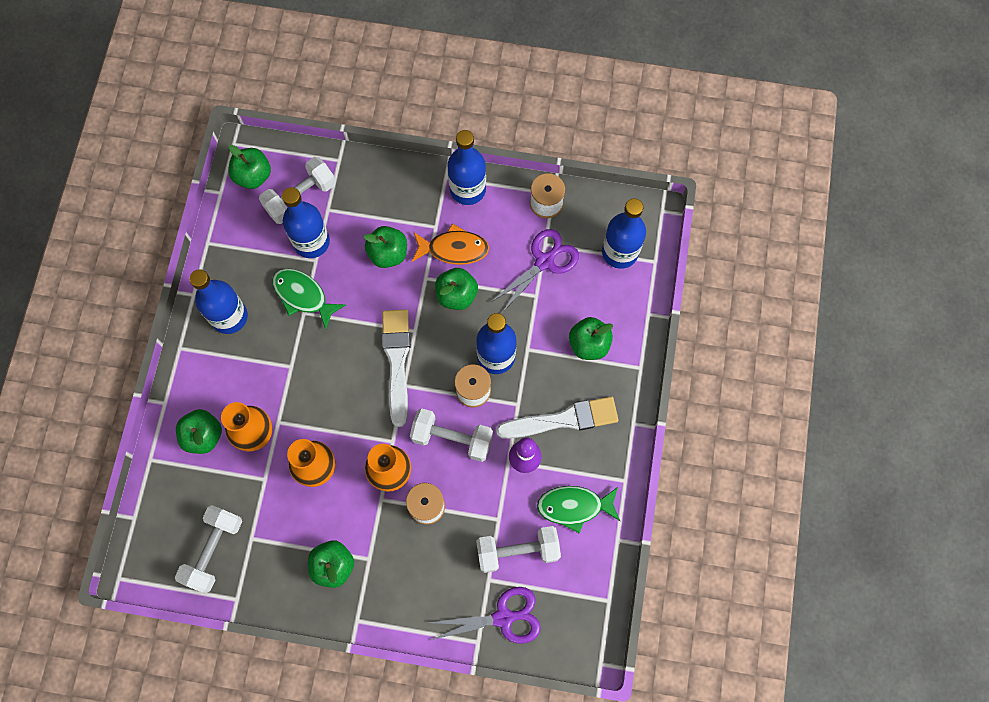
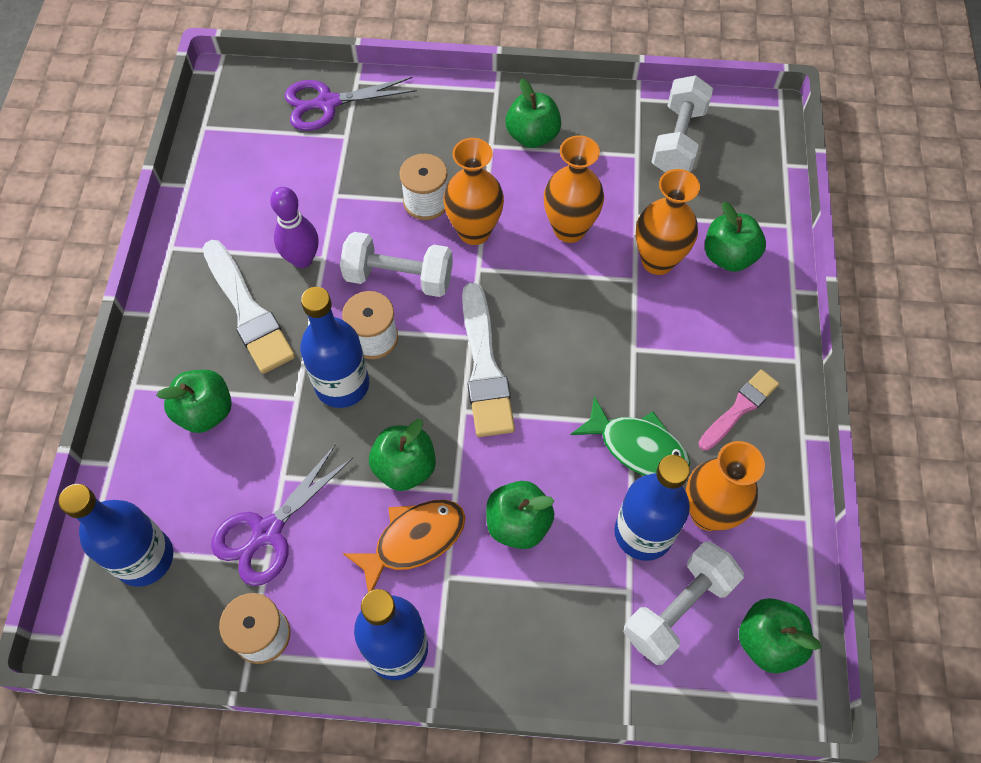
camera: 175 degrees right, 10 degrees down
(229, 317) = (739, 408): blue bottle -> pink brush
(268, 250) = (708, 513): none -> orange vase
(454, 249) = (414, 540): orange fish -> orange fish turned 150 degrees clockwise
(517, 551) = (311, 165): white dumbbell -> none
(563, 419) = (248, 311): white brush -> white brush turned 105 degrees counterclockwise
(574, 506) = (239, 214): green fish -> none

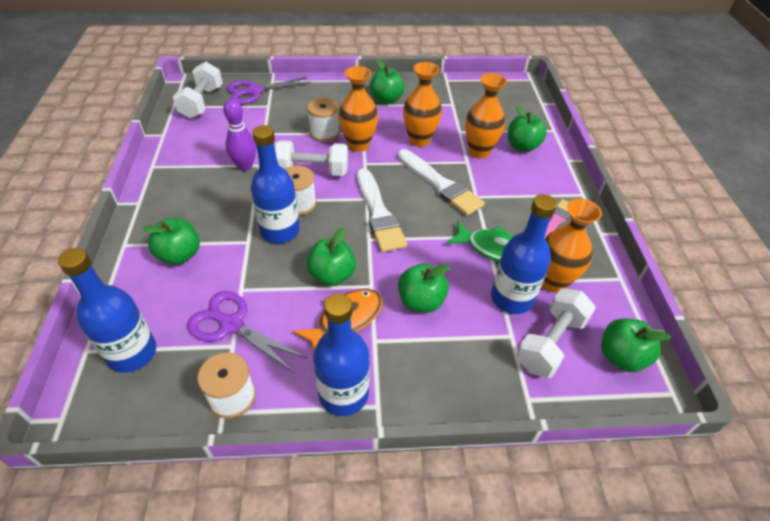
camera: 10 degrees left, 15 degrees down
(248, 311) = (209, 196): white brush -> white brush (440, 185)
(267, 531) = (232, 325): purple scissors -> purple scissors turned 90 degrees clockwise
(678, 140) = (475, 96): white dumbbell -> white dumbbell (202, 102)

